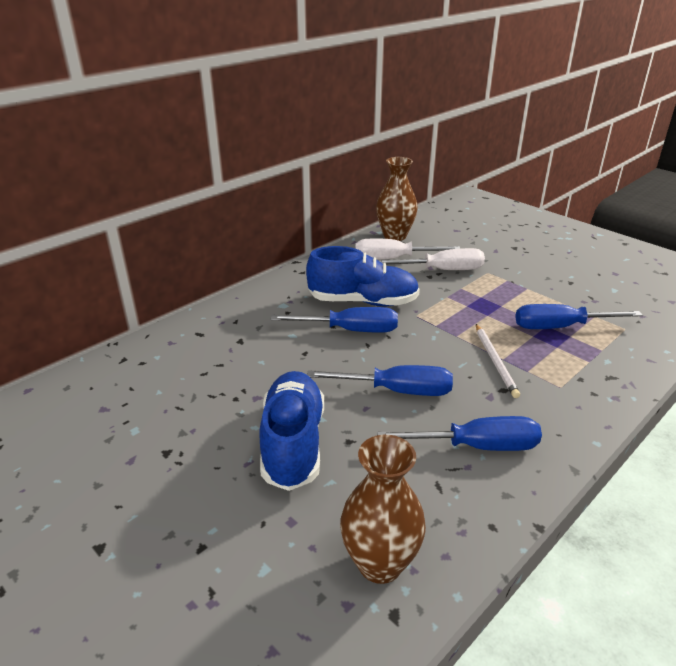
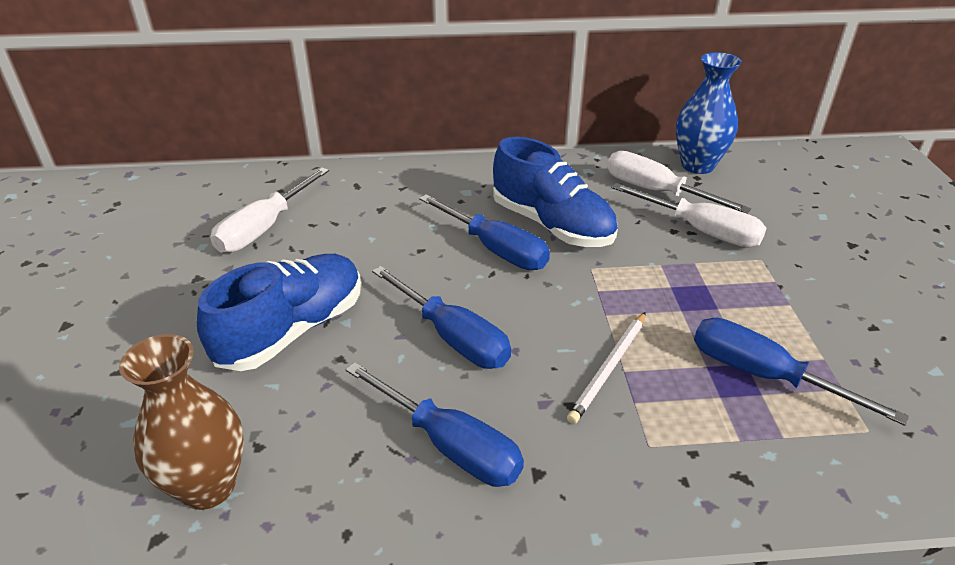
camera: 40 degrees right, 5 degrees up
(170, 393) = (264, 228): none -> white screwdriver
(395, 236) = (697, 165): brown vase -> blue vase

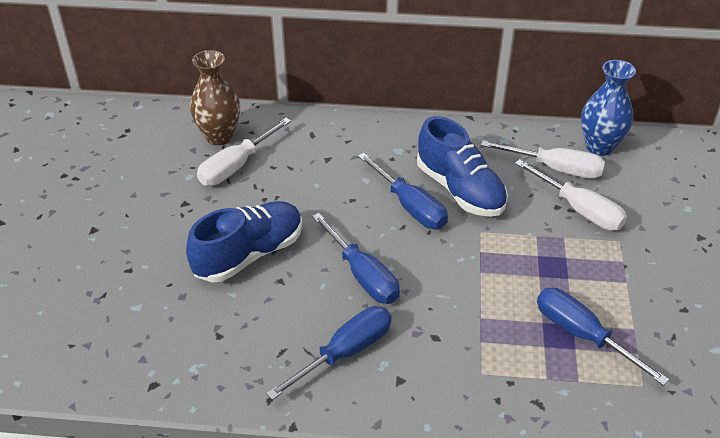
camera: 10 degrees right, 5 degrees up
(208, 486) = (185, 357): brown vase -> brown vase (219, 136)
(449, 445) = (345, 353): blue screwdriver -> blue screwdriver turned 90 degrees counterclockwise
(608, 368) = (469, 314): white pencil -> none
(656, 192) = (555, 169): white screwdriver -> white screwdriver turned 150 degrees clockwise

